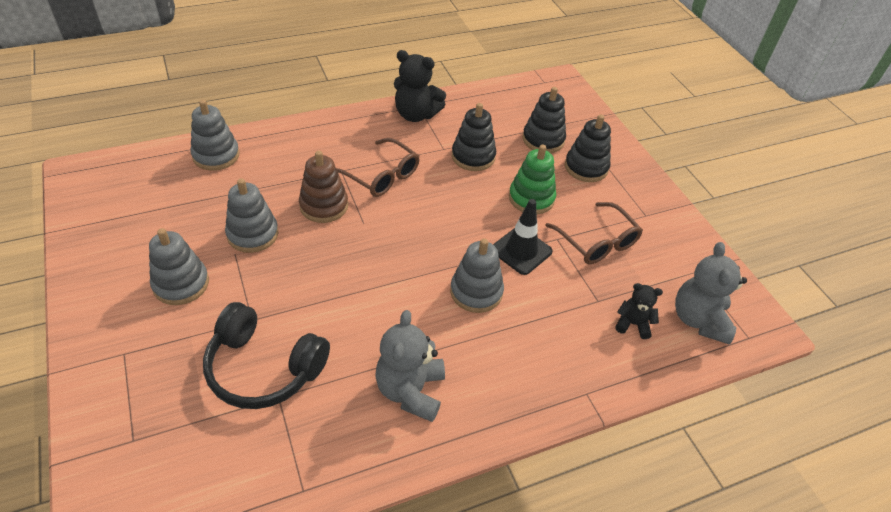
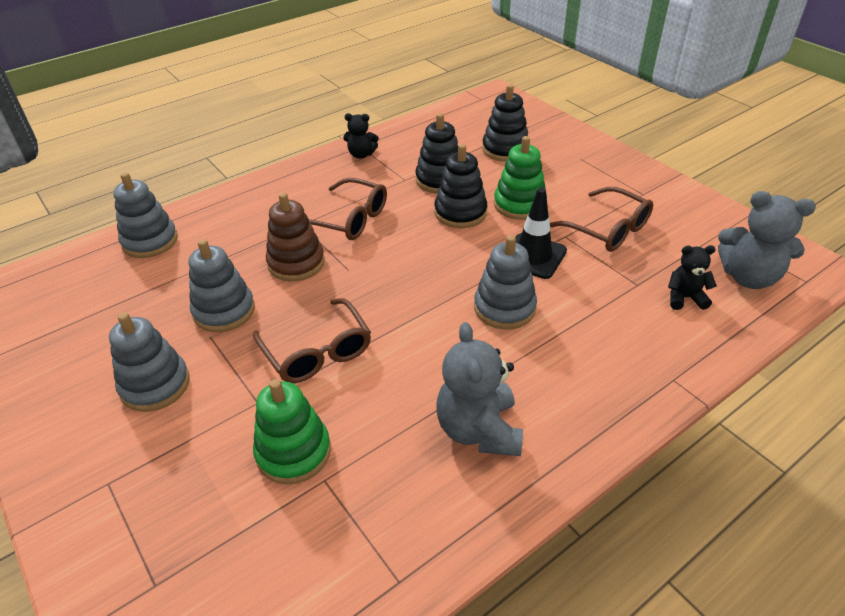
camera: 10 degrees left, 5 degrees down
(264, 368) = (293, 452): black headphones -> green stacking toy
(312, 289) = (317, 352): none -> brown glasses
(416, 114) = (361, 154): black teddy bear -> black teddy bear, size x0.58
(586, 167) = (561, 164): black stacking toy -> black stacking toy (460, 213)
(699, 320) = (748, 277): grey teddy bear -> grey teddy bear turned 60 degrees counterclockwise

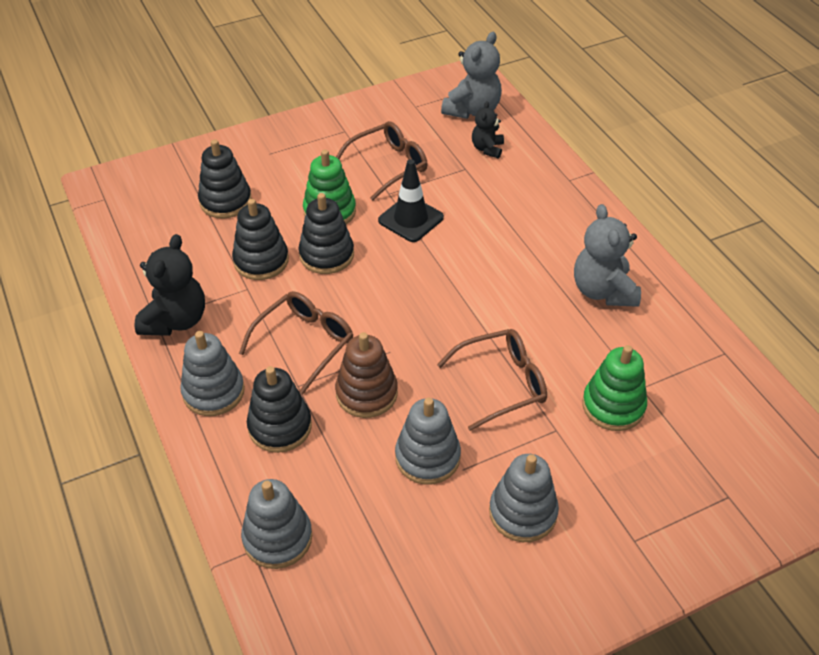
camera: 80 degrees left, 5 degrees up
(257, 223) = (280, 426): none -> black stacking toy
(361, 154) = (176, 320): black teddy bear -> black teddy bear, size x1.74
(479, 430) = (603, 291): grey teddy bear -> grey teddy bear turned 75 degrees clockwise
(504, 308) = (474, 251): grey stacking toy -> grey stacking toy (213, 392)

